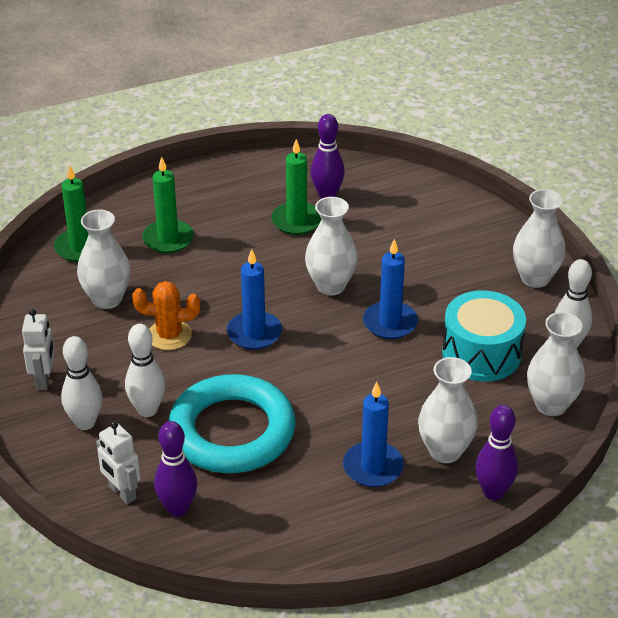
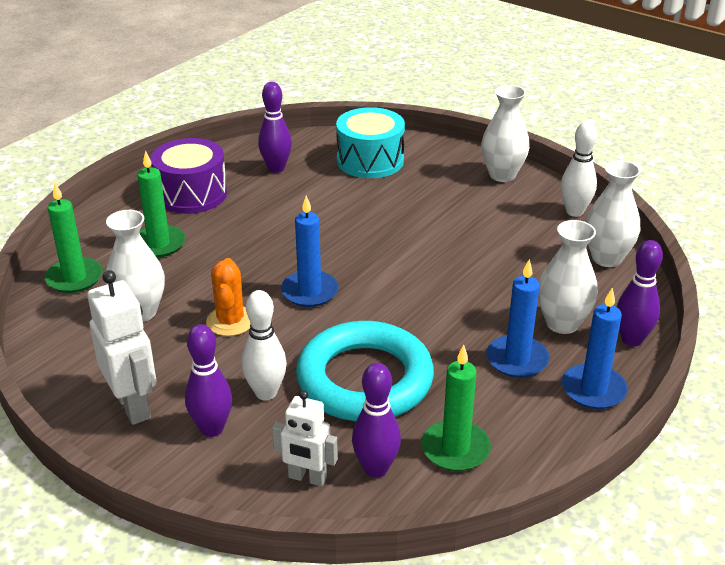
camera: 30 degrees left, 5 degrees down
(44, 379) = (133, 406): white robot -> white robot, size x1.54
(85, 423) = (212, 428): white bowling pin -> purple bowling pin
(169, 335) = (230, 321): orange cactus -> orange cactus turned 60 degrees counterclockwise
(232, 197) = (191, 194): none -> purple drum
(296, 221) = (267, 194): green candle -> green candle (455, 449)
(330, 286) = (343, 233): white vase -> none
(390, 323) = (420, 244): blue candle -> blue candle (593, 389)
(481, 353) = (516, 241): turquoise drum -> turquoise drum (370, 161)

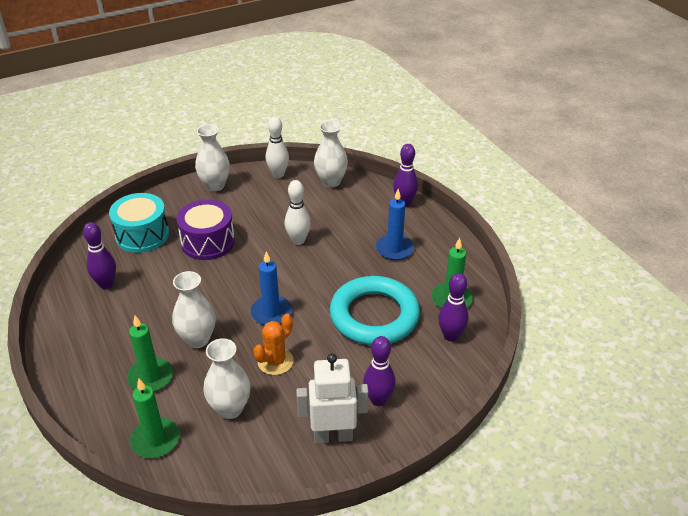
camera: 65 degrees left, 5 degrees up
(191, 194) = (97, 341): purple drum -> purple drum (208, 242)
(230, 321) = (275, 361): orange cactus -> orange cactus turned 75 degrees counterclockwise
(266, 392) = (359, 364): white bowling pin -> white bowling pin (298, 240)
(307, 478) = (444, 367): white robot -> none
(562, 323) = (375, 221): white vase -> white vase (197, 339)
(593, 389) = (434, 232): blue candle -> none

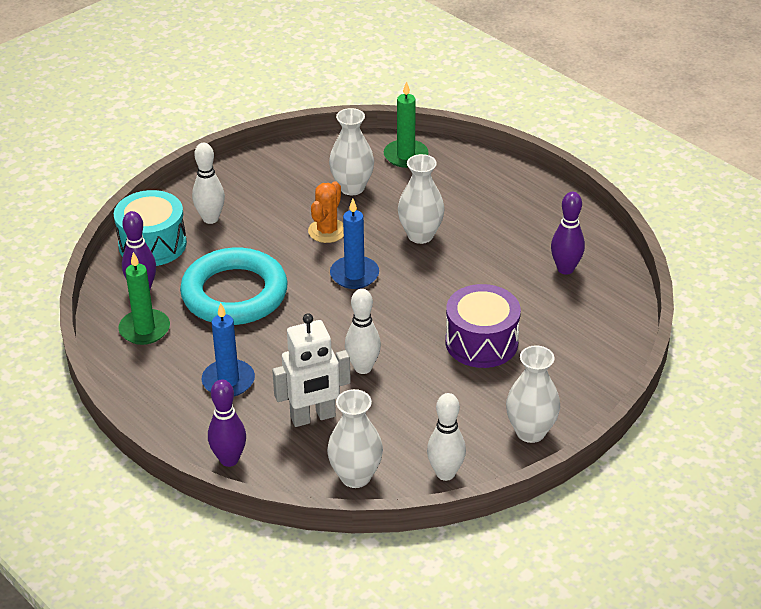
camera: 165 degrees right, 0 degrees up
(142, 235) = (574, 335): turquoise drum -> turquoise drum (152, 244)
(150, 377) = (445, 196): green candle -> none
(333, 436) = (246, 185): white robot -> white robot (313, 417)
(378, 400) = (210, 218): purple bowling pin -> white bowling pin

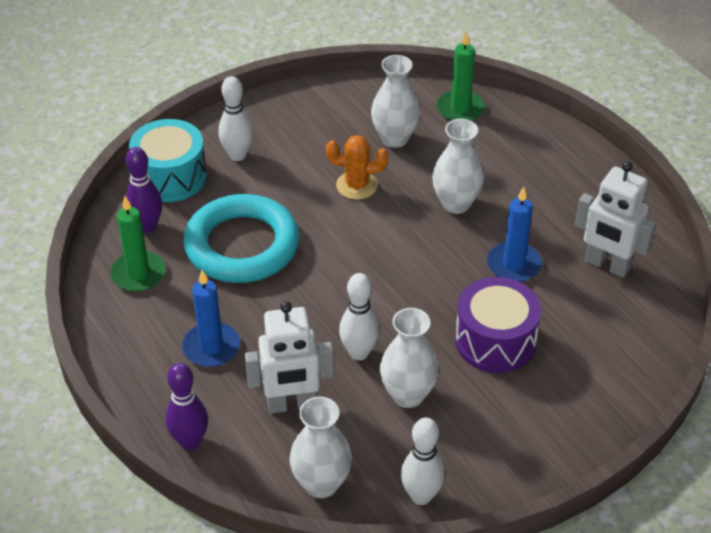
camera: 10 degrees right, 5 degrees up
(327, 231) = (357, 185): orange cactus -> orange cactus turned 60 degrees clockwise
(354, 275) = (374, 241): blue candle -> blue candle (513, 265)
(530, 432) = (527, 459): white vase -> white vase (408, 395)
(565, 269) = (607, 265): purple bowling pin -> white robot

